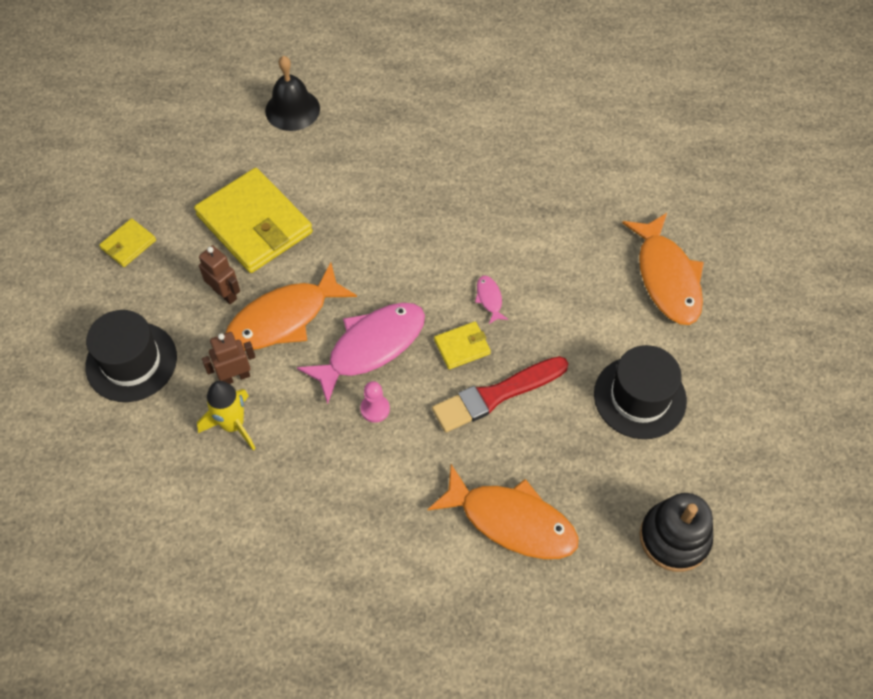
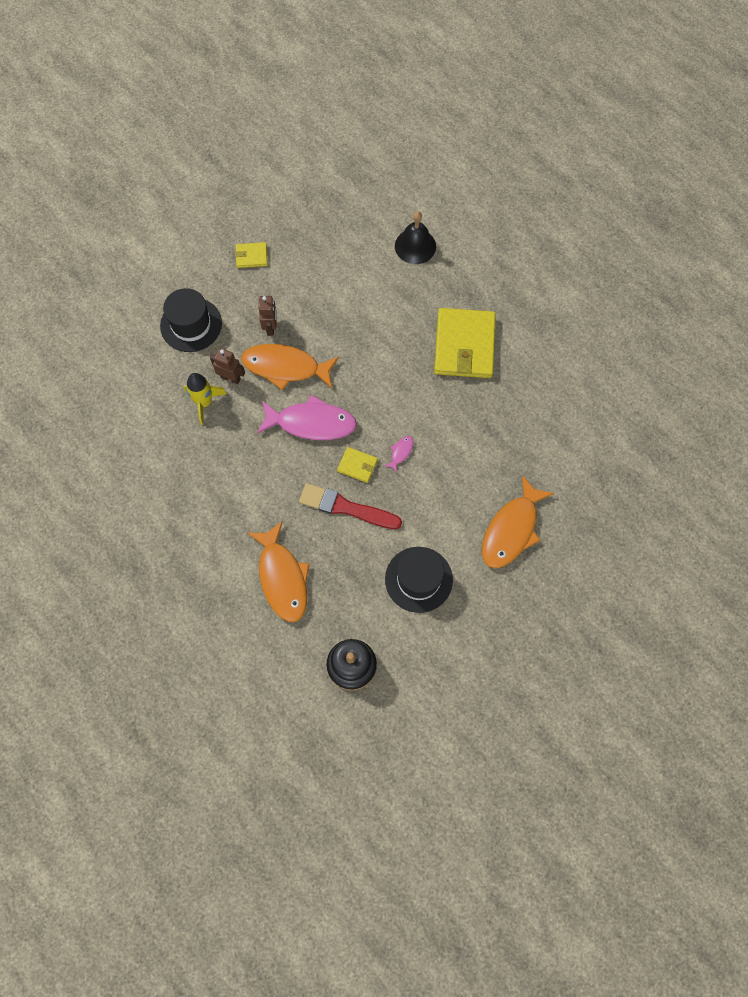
camera: 45 degrees right, 10 degrees up
(254, 224) = (325, 299): yellow wallet -> yellow wallet (464, 345)
(375, 409) = (279, 458): pink pawn -> none

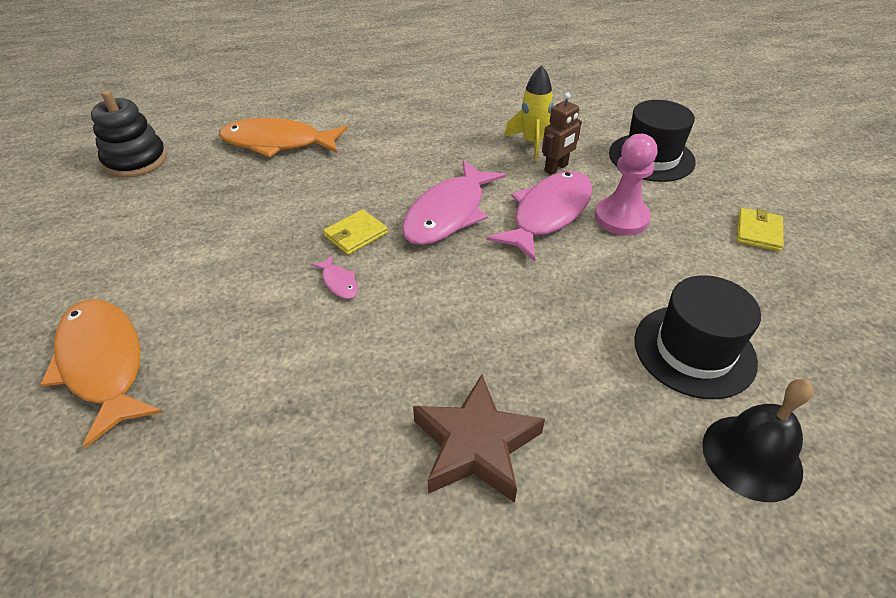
camera: 115 degrees right, 25 degrees down
(270, 327) = (621, 218): brown robot -> pink pawn
(285, 367) = (548, 214): orange fish -> pink fish
(346, 507) = (309, 209): red brush -> none
(418, 579) = (157, 239): black hat -> black hat (694, 350)
(464, 345) = (475, 445): yellow wallet -> brown star

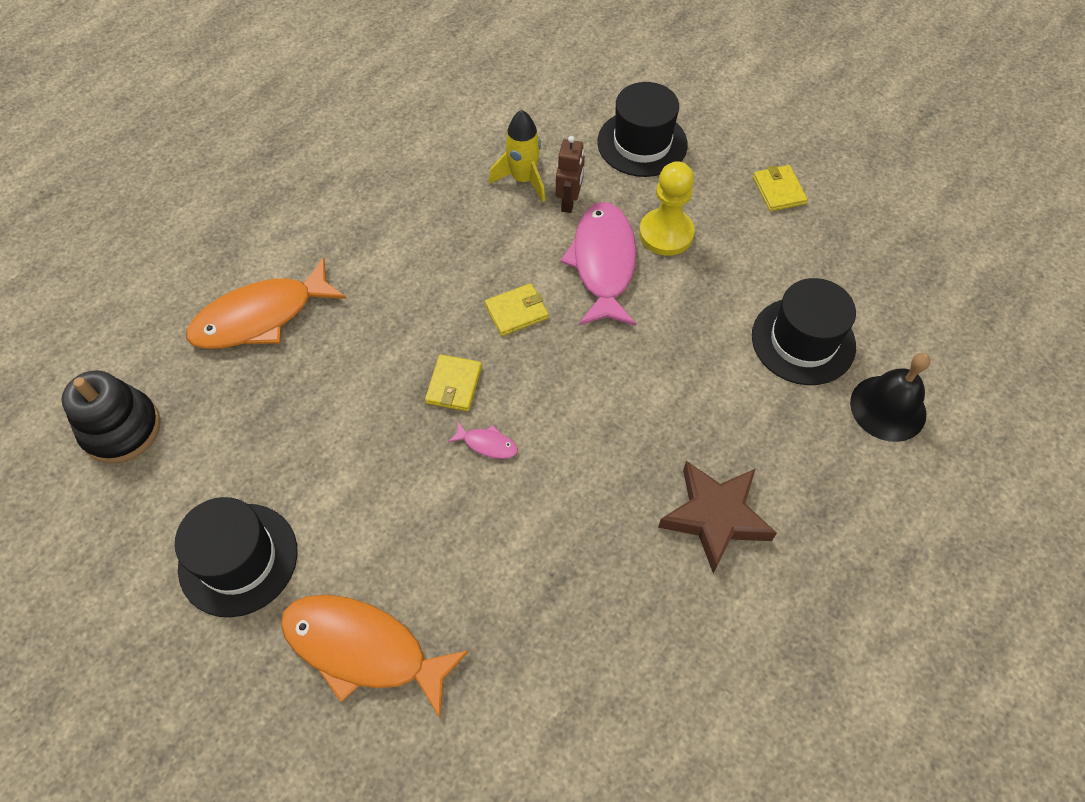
camera: 35 degrees left, 15 degrees up
(105, 261) = (238, 559): none -> black hat
(448, 213) = (516, 311): pink fish -> yellow wallet
(621, 218) = (666, 234): pink pawn -> yellow pawn

